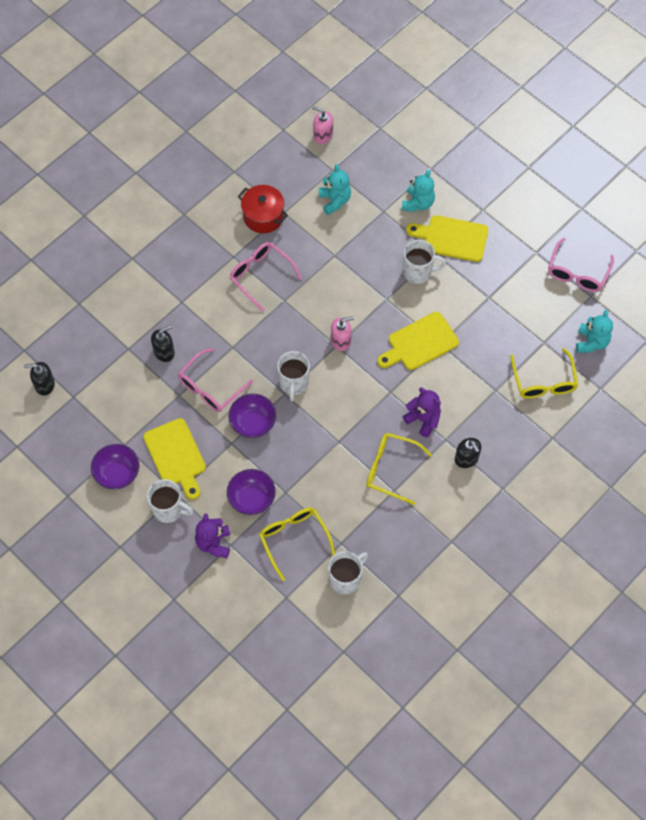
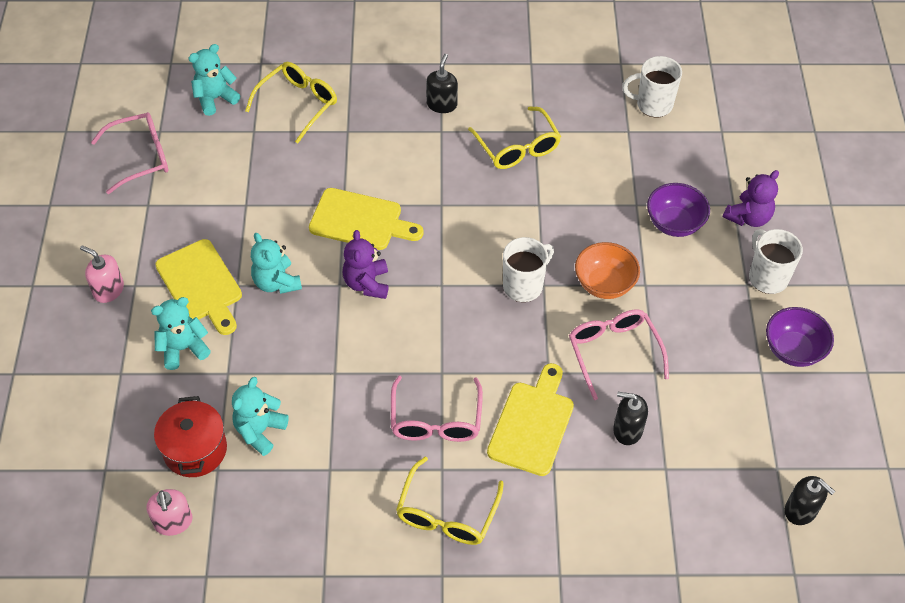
camera: 135 degrees left, 10 degrees down
(176, 456) = (714, 318): yellow cutting board -> yellow cutting board (532, 424)
(210, 387) = (613, 352): pink glasses -> pink glasses turned 105 degrees counterclockwise
(253, 423) = (604, 284): purple bowl -> orange bowl
(263, 216) = (356, 485): red pot -> red pot (195, 449)
(294, 539) = (668, 164): yellow glasses -> yellow glasses (447, 514)
(341, 340) = (431, 285): pink soap dispenser -> pink soap dispenser (108, 290)
(418, 272) = (276, 282): white mug -> turquoise teddy bear
(423, 419) = (440, 160): purple teddy bear -> purple teddy bear (367, 283)

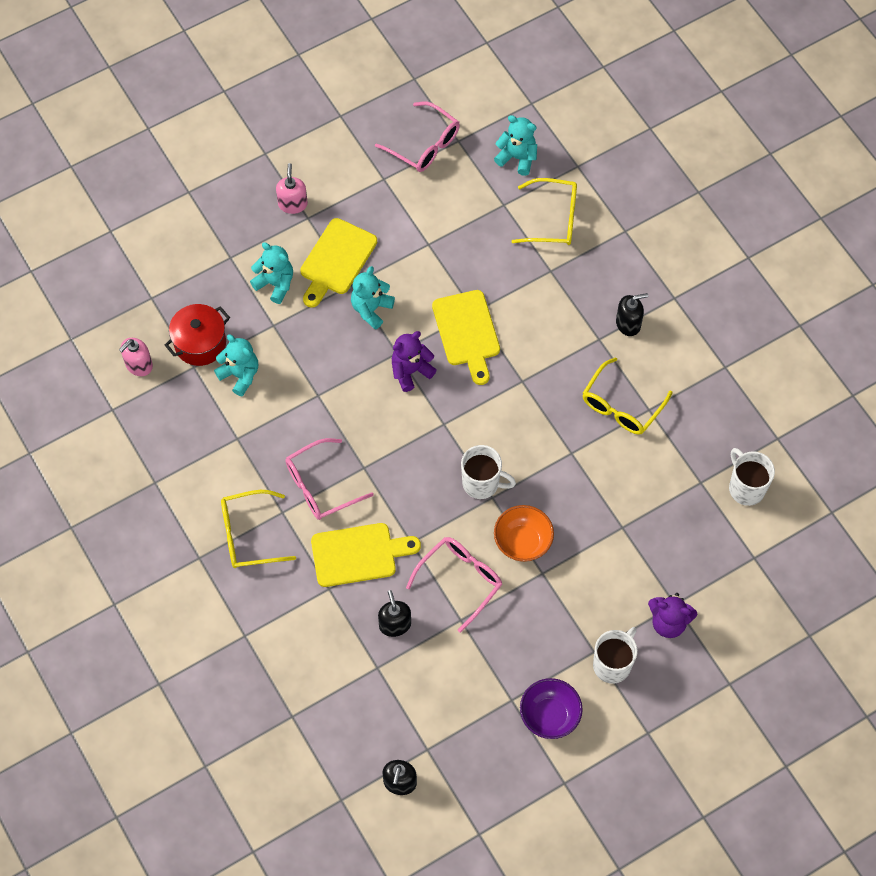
camera: 60 degrees right, 10 degrees up
(260, 431) = (240, 375): turquoise teddy bear -> turquoise teddy bear turned 45 degrees clockwise
(674, 223) = (622, 566): purple bowl -> none

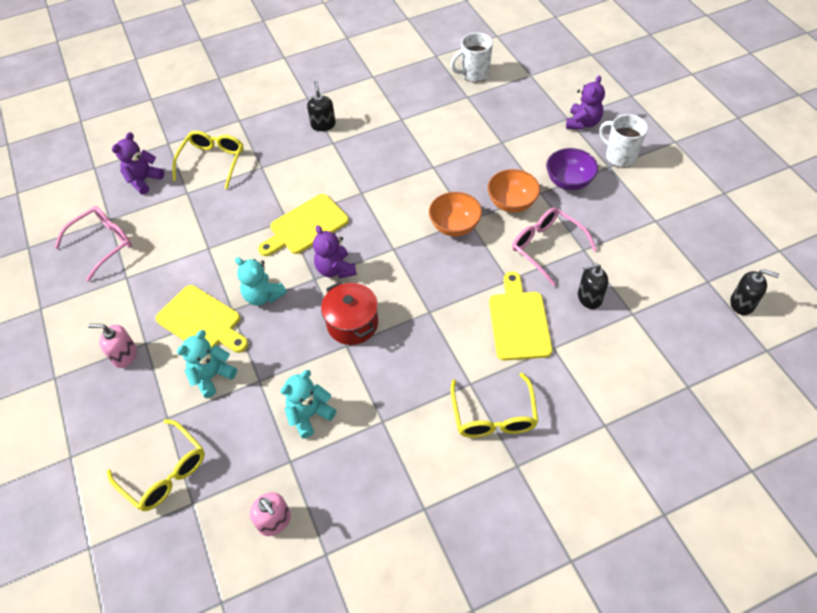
camera: 80 degrees left, 10 degrees down
(200, 343) = (263, 453): red pot -> red pot (352, 323)
(320, 486) = (445, 349): pink glasses -> none
(467, 332) = (306, 226): yellow cutting board -> yellow cutting board turned 150 degrees clockwise
(482, 483) = (455, 226): white mug -> orange bowl
(517, 157) = (144, 180): turquoise teddy bear -> purple teddy bear
(549, 715) = (667, 197): purple bowl -> purple bowl (569, 181)
(621, 406) = (395, 134): yellow glasses -> yellow glasses (165, 473)

